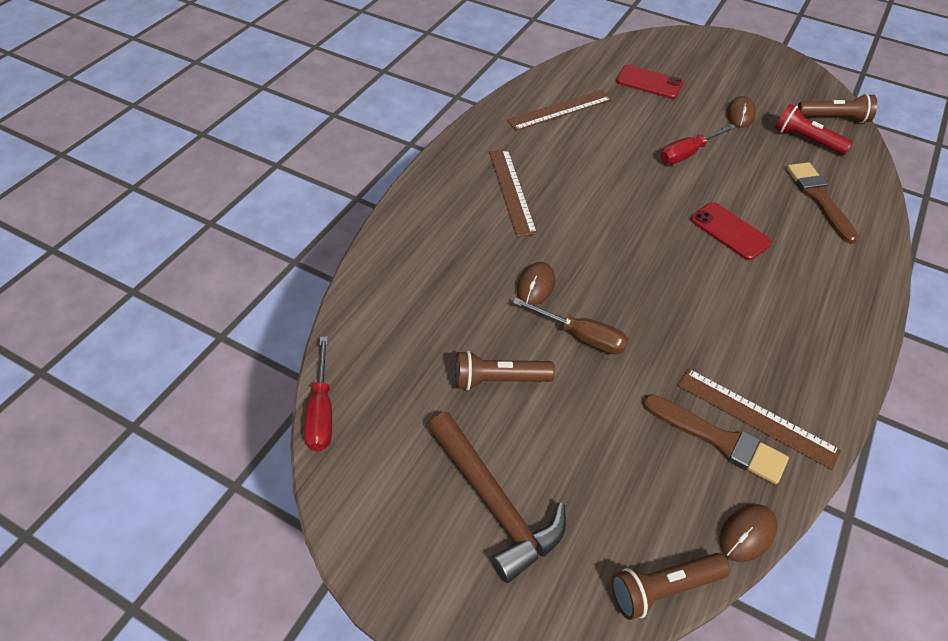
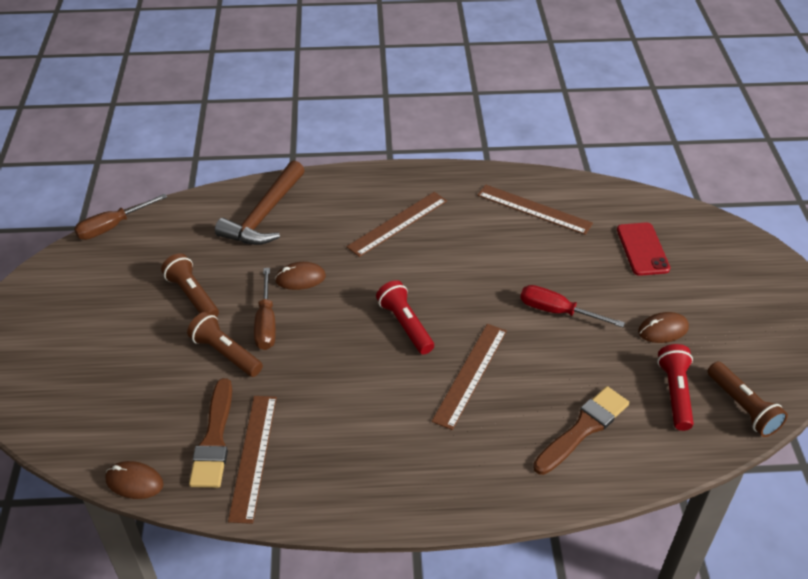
camera: 60 degrees right, 5 degrees down
(321, 411) = (112, 226): red screwdriver -> brown screwdriver
(494, 503) = (87, 335): brown hammer -> brown hammer (264, 215)
(647, 243) = (405, 325): none -> red flashlight
(663, 588) = (63, 446): brown flashlight -> brown flashlight (225, 353)
(730, 231) = (470, 374): red phone -> brown ruler

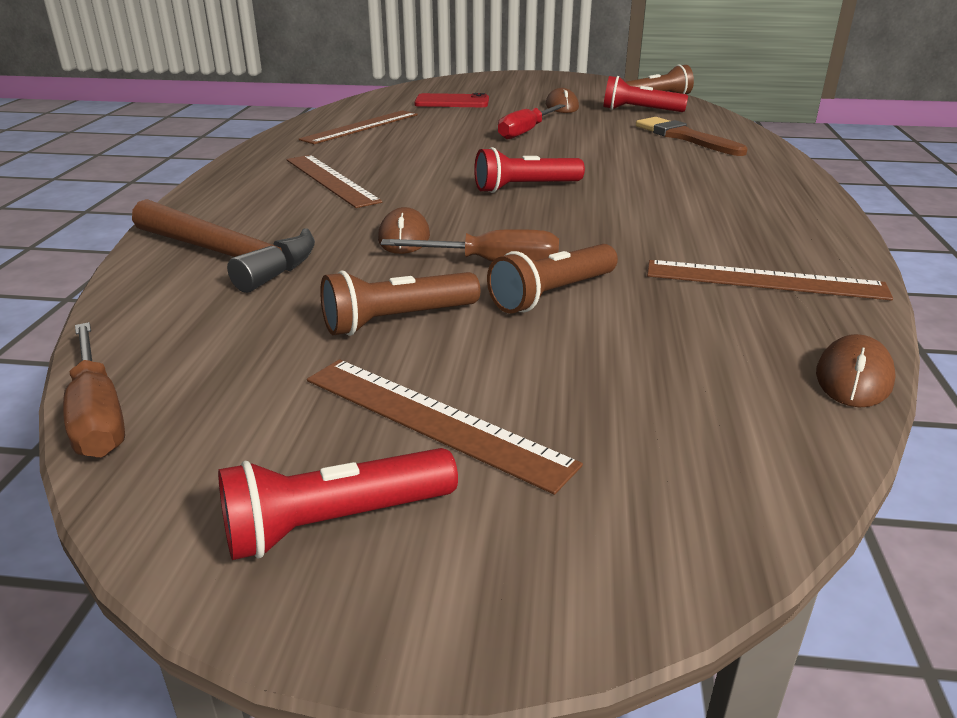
camera: 80 degrees left, 15 degrees down
(42, 308) = (334, 523): none -> red flashlight
(214, 439) = (738, 307): brown brush -> none
(470, 374) = (612, 167): brown ruler -> brown ruler (433, 420)

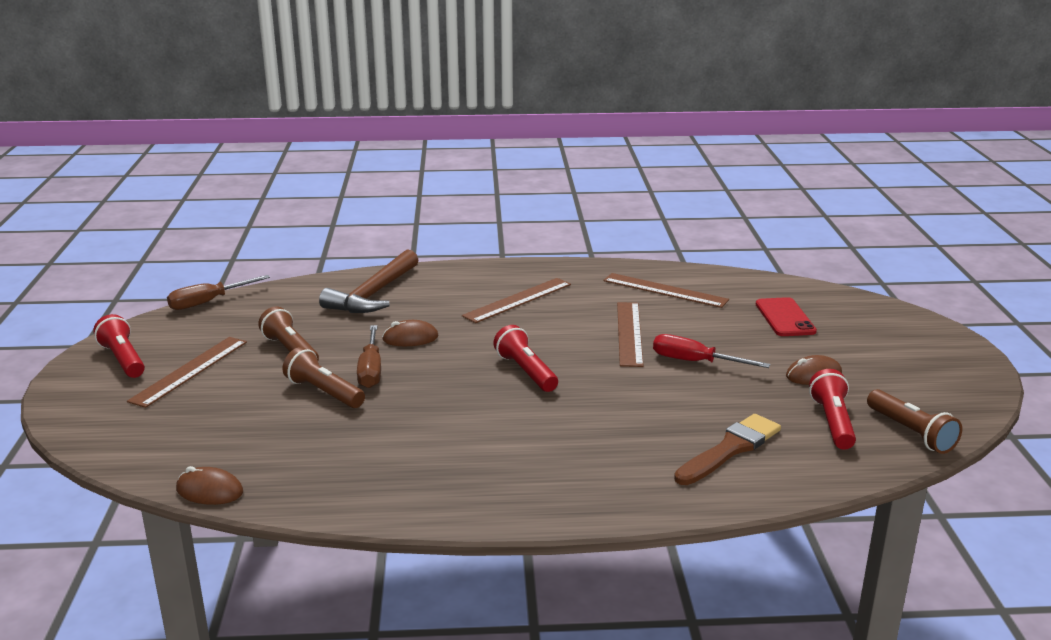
camera: 80 degrees right, 5 degrees down
(764, 280) = (349, 471): brown ruler -> brown ruler (629, 333)

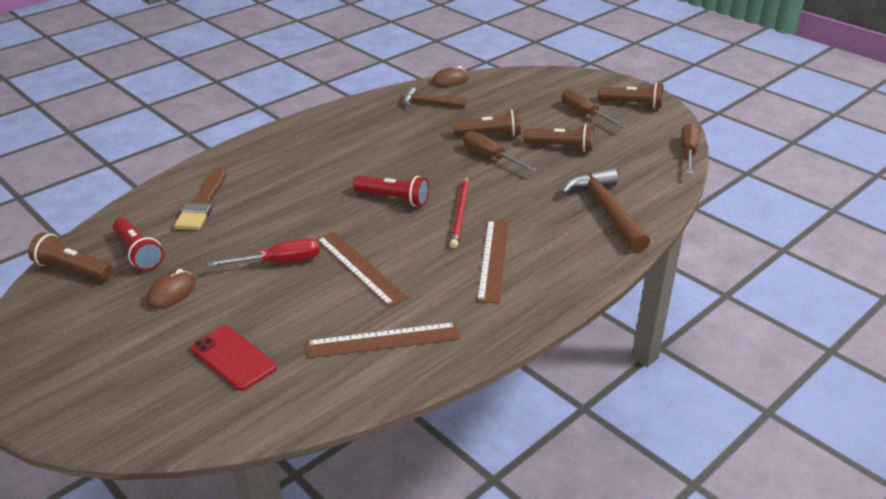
camera: 140 degrees right, 10 degrees up
(123, 359) = (632, 104): red flashlight -> brown flashlight
(189, 370) = (585, 114): brown ruler -> brown screwdriver
(304, 465) = (429, 103): none -> brown hammer
(410, 338) = (509, 188): brown mouse -> none
(488, 336) = (460, 214): none -> red pencil

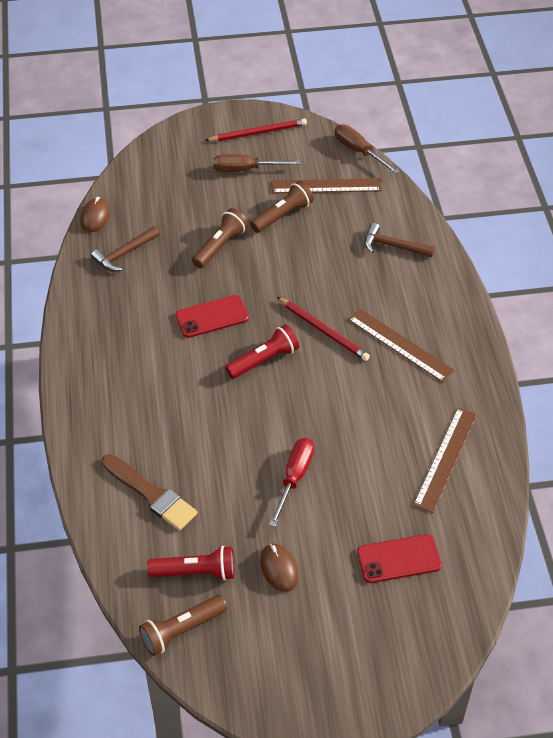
camera: 55 degrees left, 15 degrees up
(360, 267) = (344, 429): brown ruler -> brown ruler (326, 186)
(411, 159) = (212, 317): none -> red phone
(490, 157) = (256, 266): brown screwdriver -> none
(606, 210) = (393, 246): brown hammer -> brown hammer, size x0.61
(632, 104) = (258, 133): brown flashlight -> red pencil

